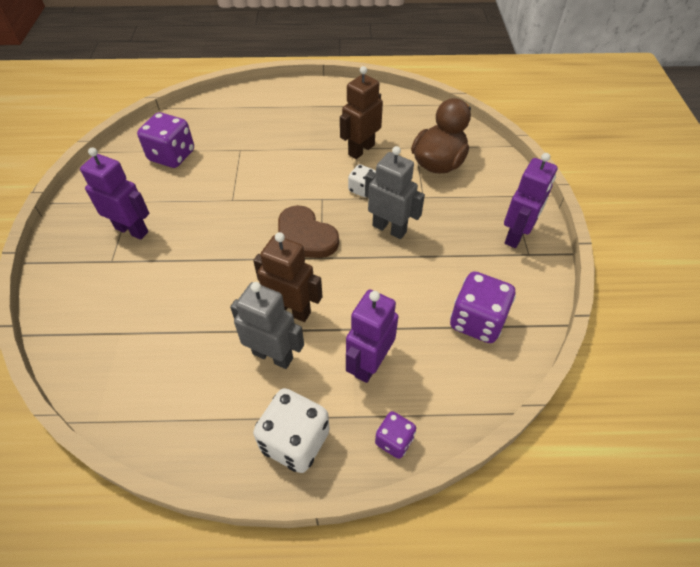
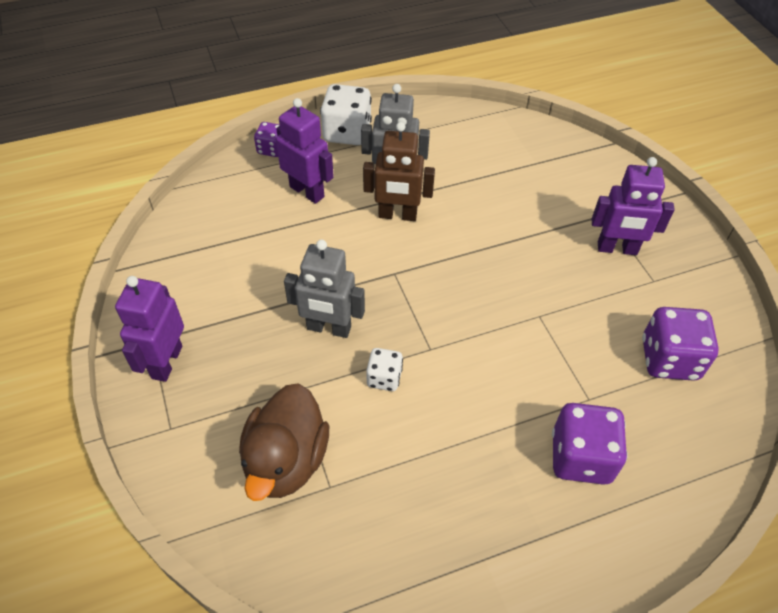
camera: 160 degrees right, 0 degrees up
(304, 237) = (424, 291): brown heart -> none
(361, 150) = (413, 453): brown robot -> none
(369, 364) = (307, 191): purple robot -> purple robot turned 60 degrees counterclockwise
(477, 321) = (211, 250): purple dice -> purple dice (581, 457)

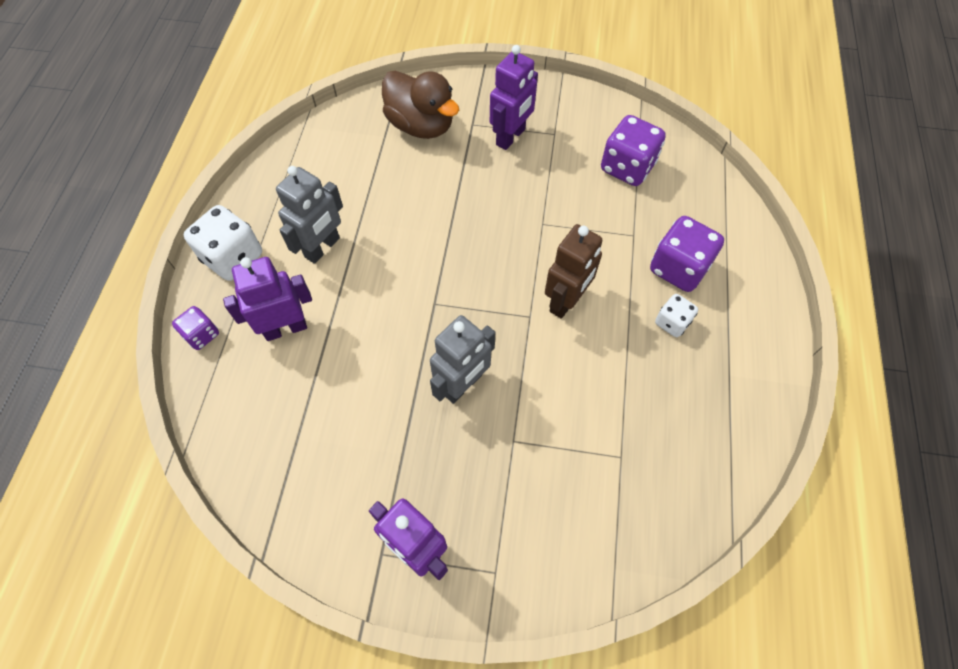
camera: 60 degrees left, 10 degrees up
(286, 460) = (580, 481): brown duck -> brown duck (421, 125)
(384, 378) = (539, 365): white dice -> white dice (672, 322)
(397, 215) = (370, 268): brown robot -> brown robot (566, 301)

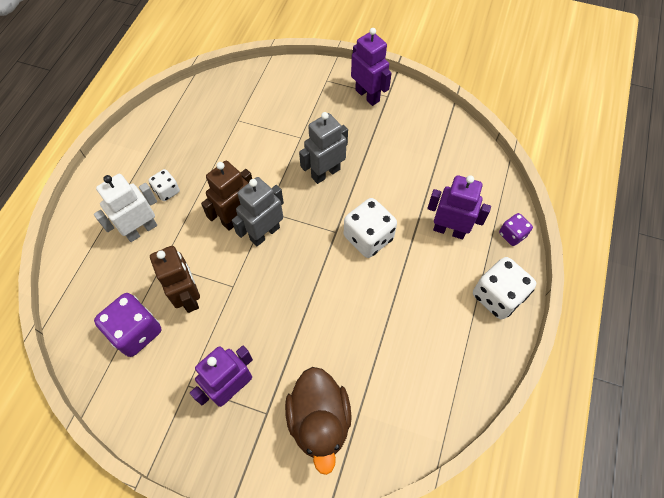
camera: 170 degrees left, 0 degrees up
(285, 328) = (449, 230): purple robot -> purple robot turned 150 degrees counterclockwise
(322, 248) = (421, 293): grey robot -> grey robot (264, 233)
(391, 302) = (368, 238): none -> white dice
(421, 125) = (319, 421): brown duck -> brown duck turned 150 degrees counterclockwise
(587, 206) = (189, 296): none -> brown robot
(678, 268) = (141, 230): purple dice -> white robot

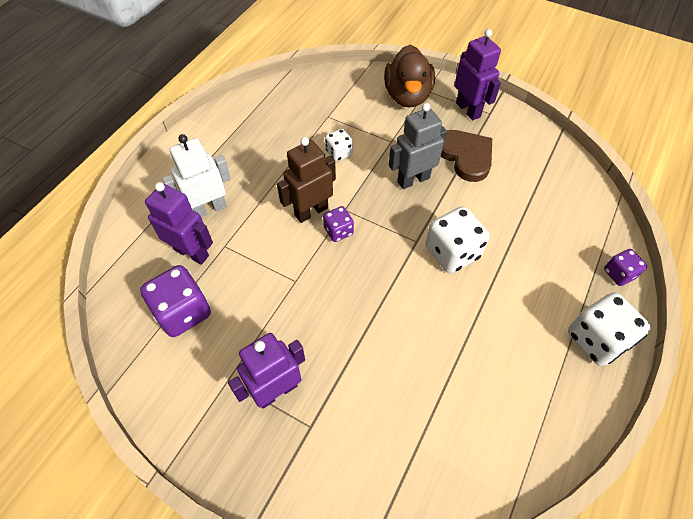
camera: 10 degrees right, 5 degrees down
(167, 191) = (243, 175): white dice -> white dice (339, 153)
(189, 296) = (246, 284): brown robot -> none
(264, 233) = (338, 231): grey robot -> purple dice
(319, 421) = (370, 446): brown duck -> brown duck (407, 96)
(370, 143) = (465, 156): none -> brown heart
(449, 230) = (545, 258): purple robot -> purple robot (192, 252)

